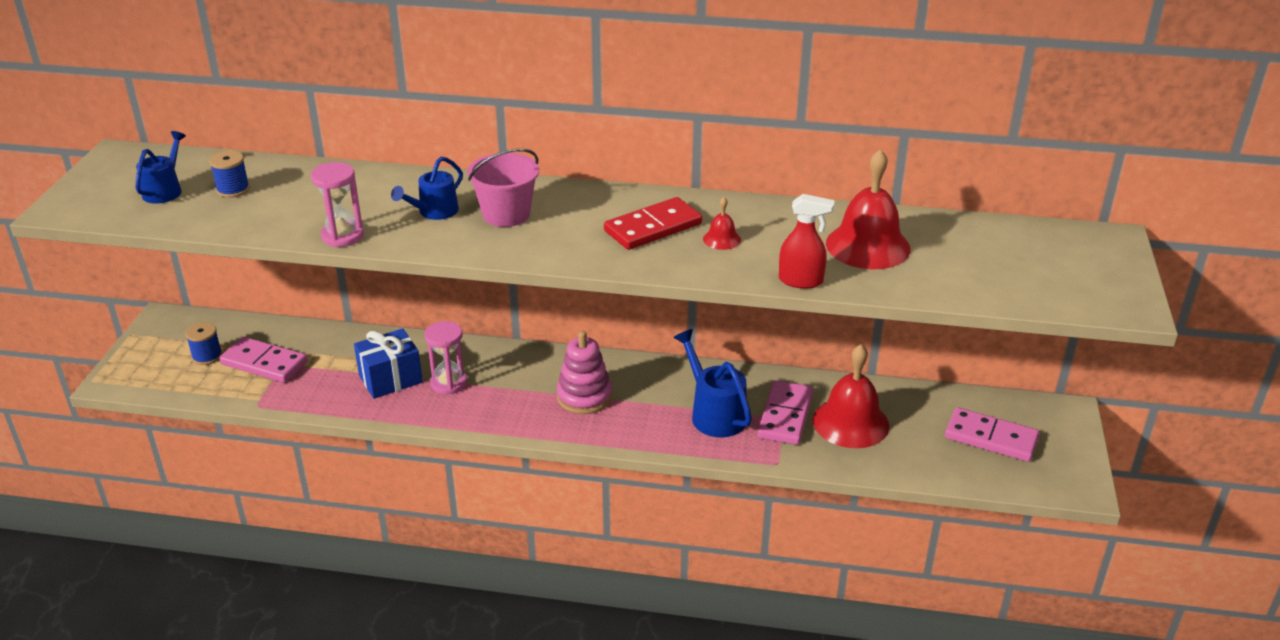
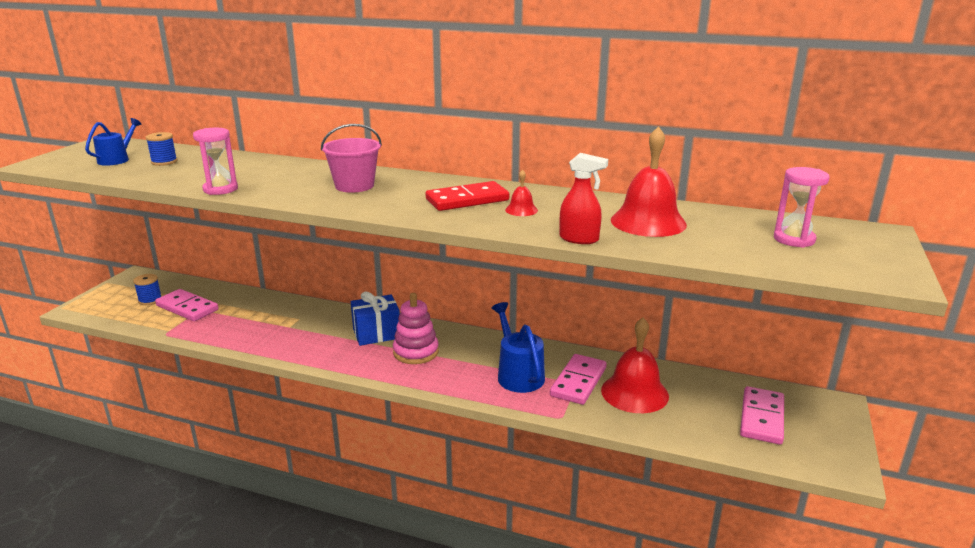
camera: 10 degrees right, 10 degrees down
(390, 379) = (272, 326): blue gift -> blue gift (376, 333)
(434, 212) = (300, 181): blue watering can -> none
(449, 383) = (315, 333): pink hourglass -> pink hourglass (794, 239)
(991, 438) = (761, 418): pink domino -> pink domino turned 75 degrees clockwise

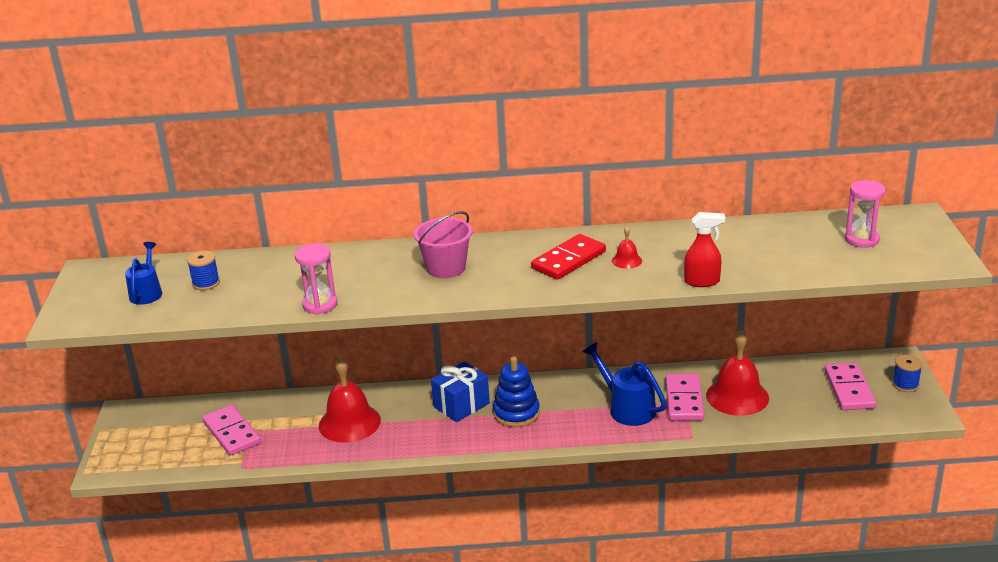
camera: 20 degrees left, 5 degrees up
(150, 300) = (178, 436): blue spool -> blue spool (905, 385)
(187, 308) = (232, 433): pink domino -> pink domino turned 45 degrees clockwise
(416, 352) = (516, 413): pink stacking toy -> blue stacking toy
(648, 222) = (741, 248): red bell -> red bell (349, 423)

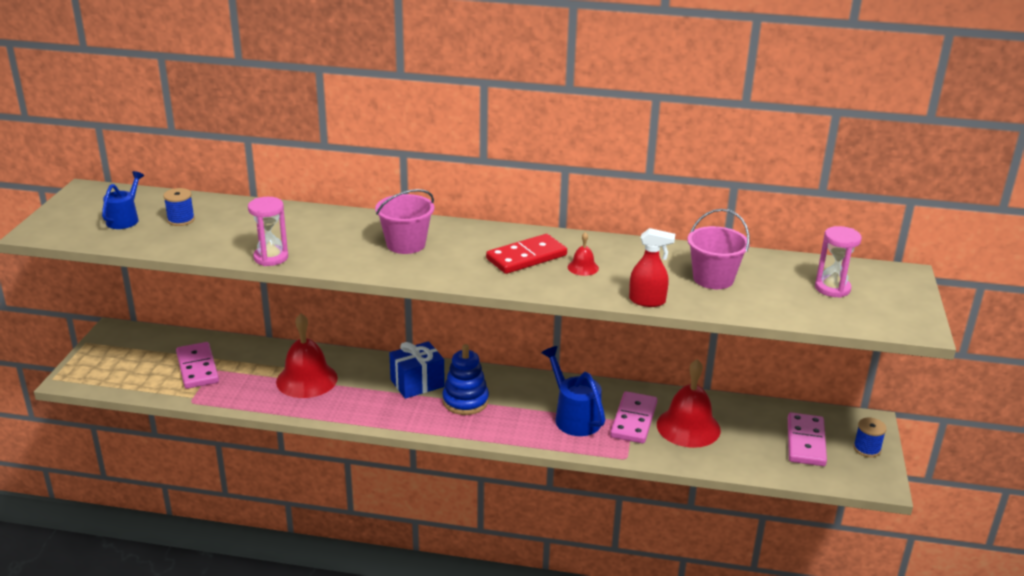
camera: 10 degrees right, 0 degrees up
(751, 250) = (713, 279): none -> pink bucket

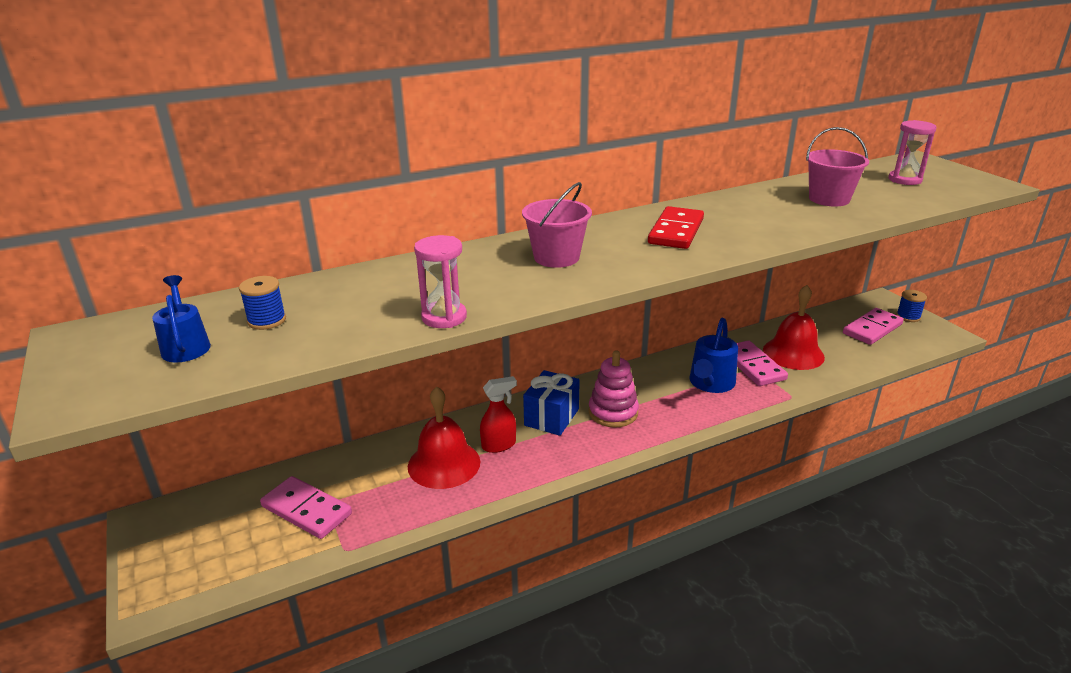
camera: 35 degrees left, 0 degrees up
(465, 401) = (613, 412): blue stacking toy -> pink stacking toy
(573, 417) = (710, 384): blue watering can -> blue watering can turned 90 degrees counterclockwise
(583, 267) = (731, 223): red bell -> none
(647, 301) = (824, 229): red spray bottle -> red spray bottle (499, 445)
(805, 442) = (872, 329): pink domino -> pink domino turned 75 degrees clockwise

